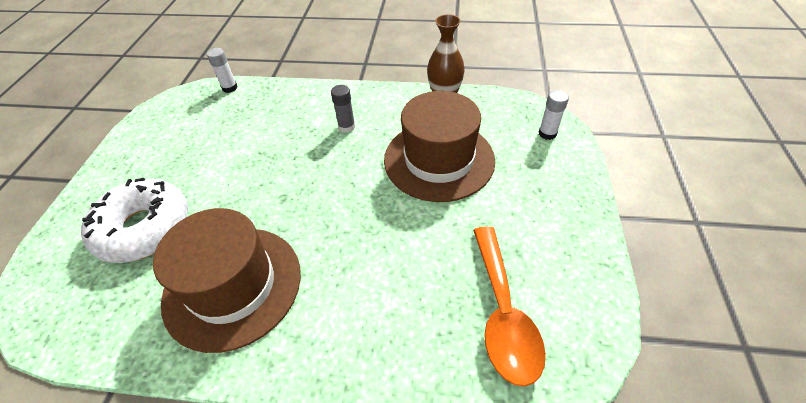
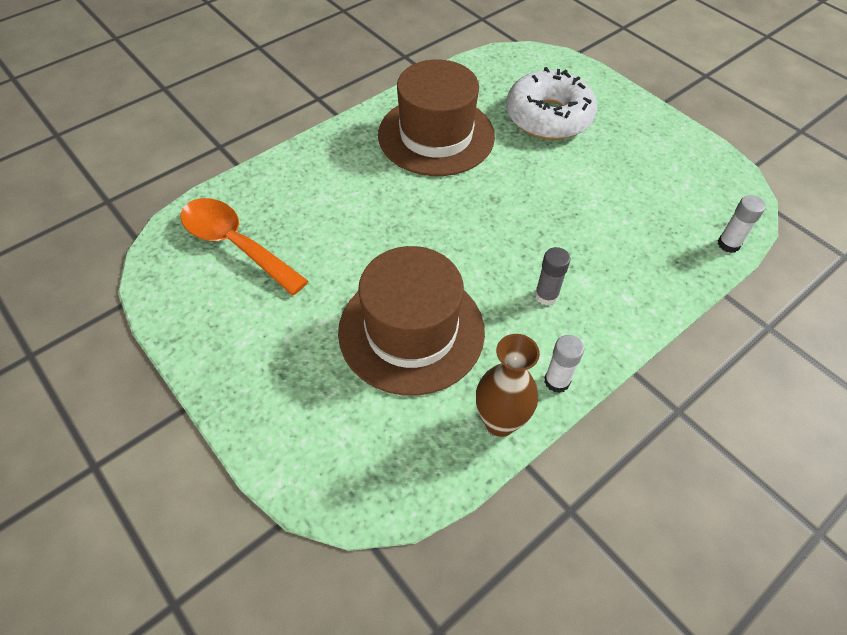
camera: 130 degrees right, 5 degrees up
(547, 133) = (327, 465): white glue stick -> white glue stick (557, 381)

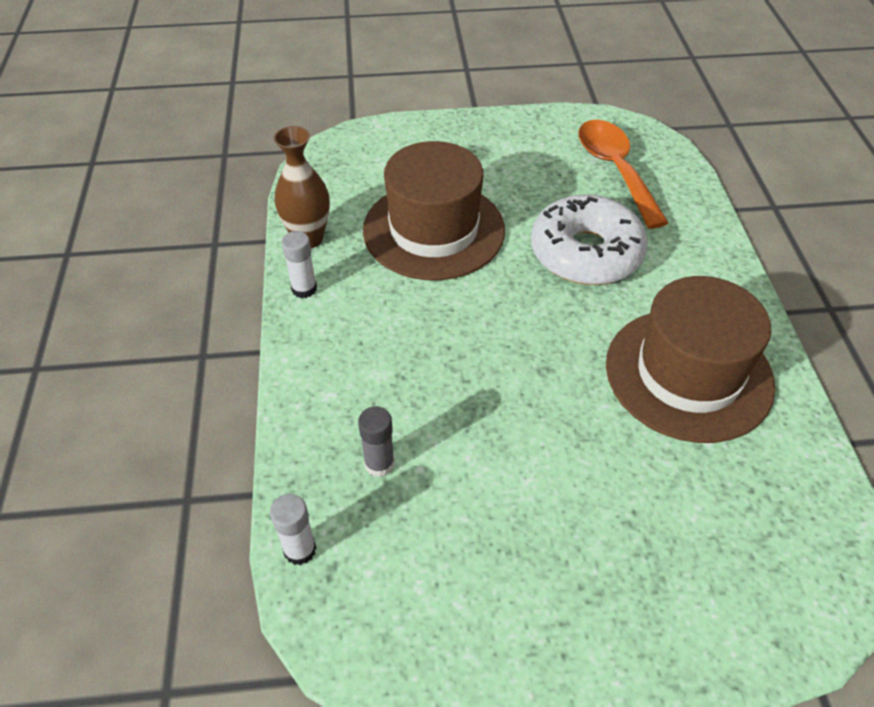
camera: 125 degrees right, 5 degrees down
(236, 244) = (616, 170): orange spoon -> orange spoon turned 90 degrees counterclockwise
(546, 296) = (388, 334): grey glue stick -> grey glue stick (379, 464)
(548, 117) = (659, 518): white donut -> white donut (586, 253)

